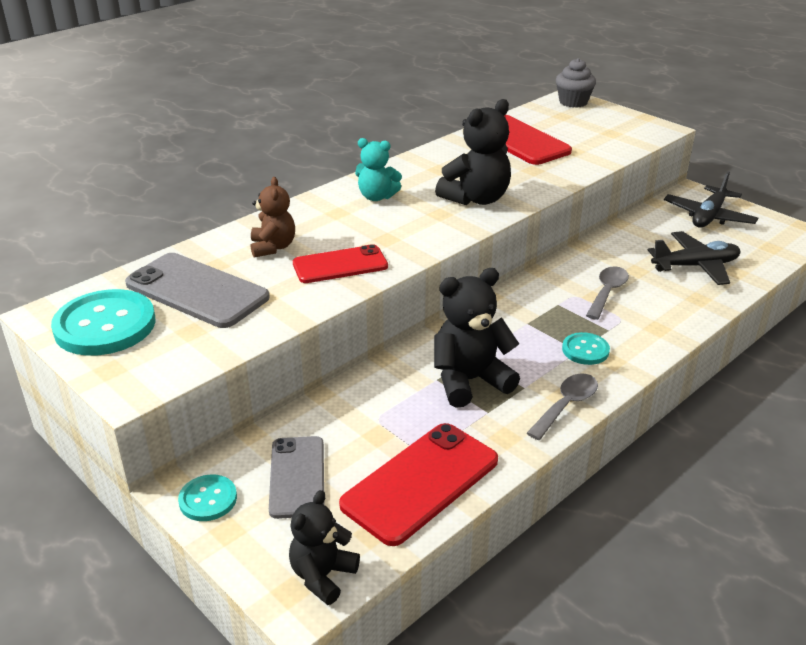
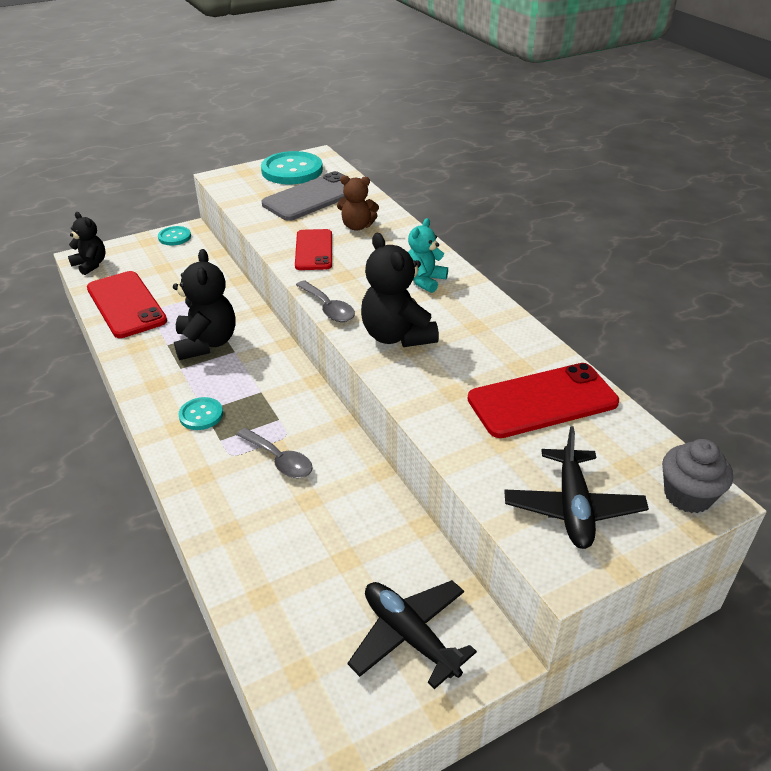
camera: 105 degrees right, 5 degrees up
(297, 477) = (168, 264): grey phone -> none
(566, 405) = (144, 384): grey spoon -> grey spoon (328, 308)
(695, 266) = (292, 558): black plane -> black plane (572, 507)

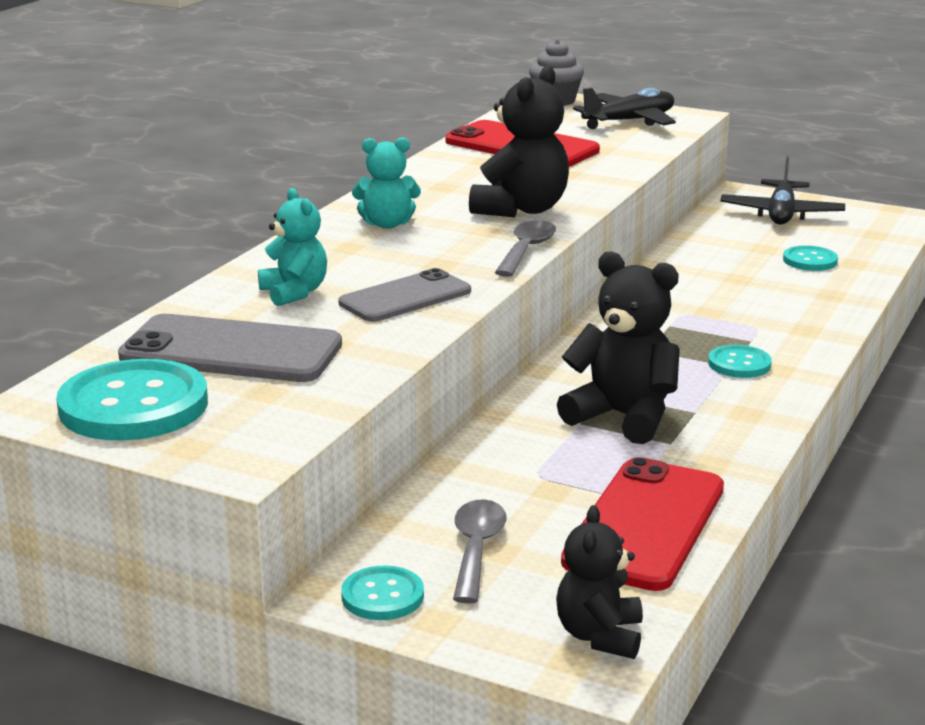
camera: 125 degrees left, 15 degrees down
(206, 343) = (623, 417): black teddy bear -> black teddy bear turned 75 degrees clockwise
(279, 460) = (720, 304): grey spoon -> grey spoon (476, 549)
(294, 568) = (810, 260): none -> turquoise button
(314, 250) = (405, 297): red phone -> grey phone
(357, 226) = (294, 293): brown teddy bear -> turquoise teddy bear

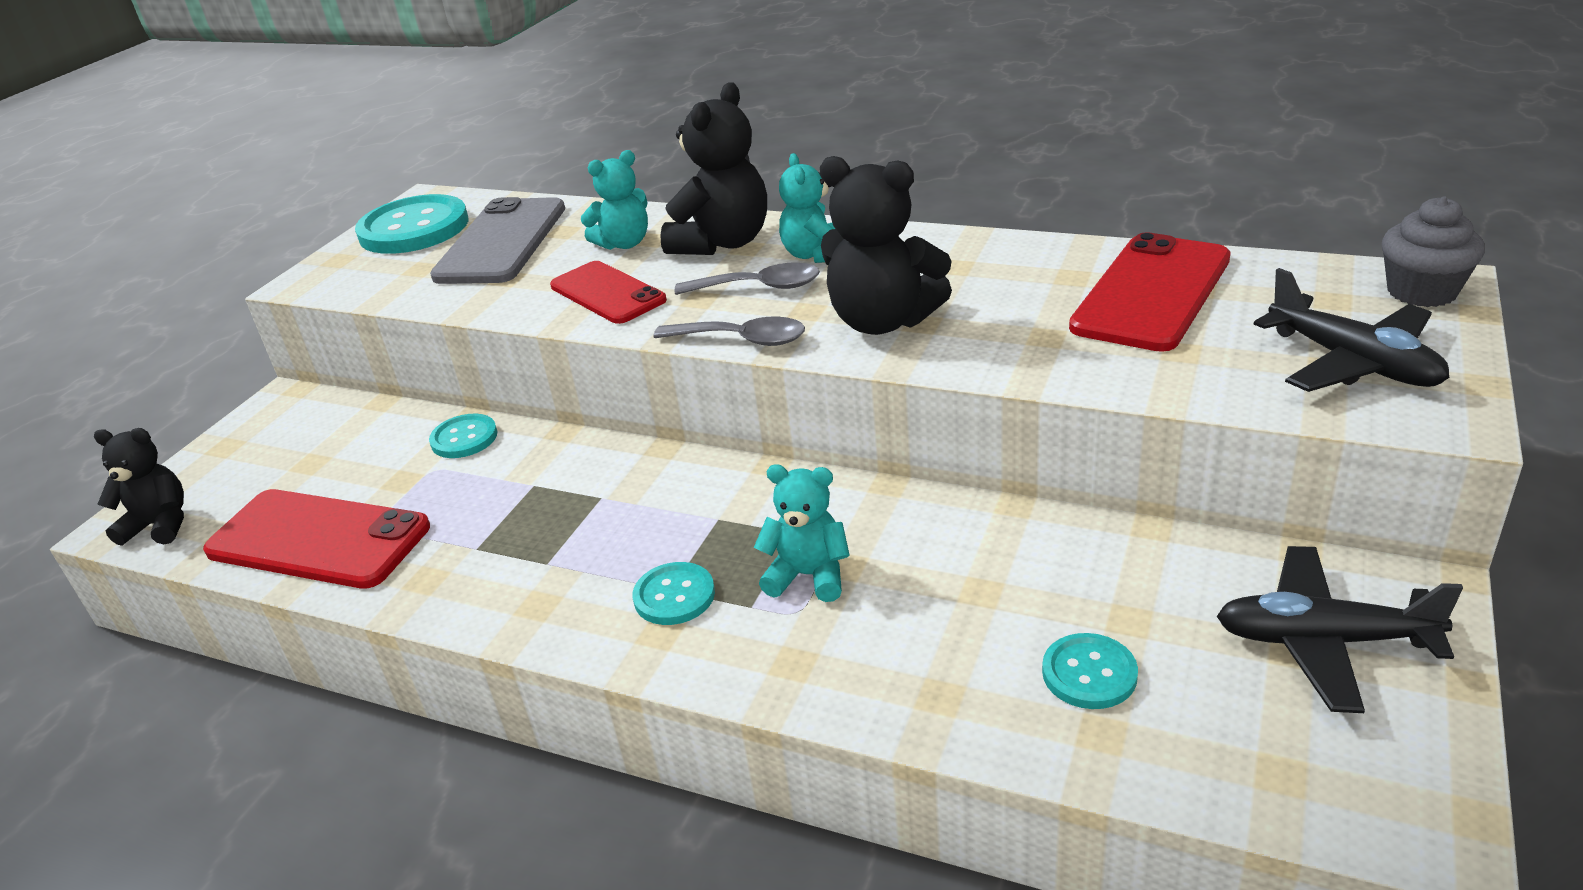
camera: 90 degrees right, 10 degrees up
(382, 596) = (269, 418): turquoise button -> turquoise button (464, 438)
(405, 297) = (607, 293): grey phone -> red phone
(476, 549) = (317, 451): grey spoon -> grey spoon (759, 287)
(623, 417) = (541, 512): black teddy bear -> black teddy bear (722, 243)
(719, 322) = (808, 576): none -> turquoise teddy bear

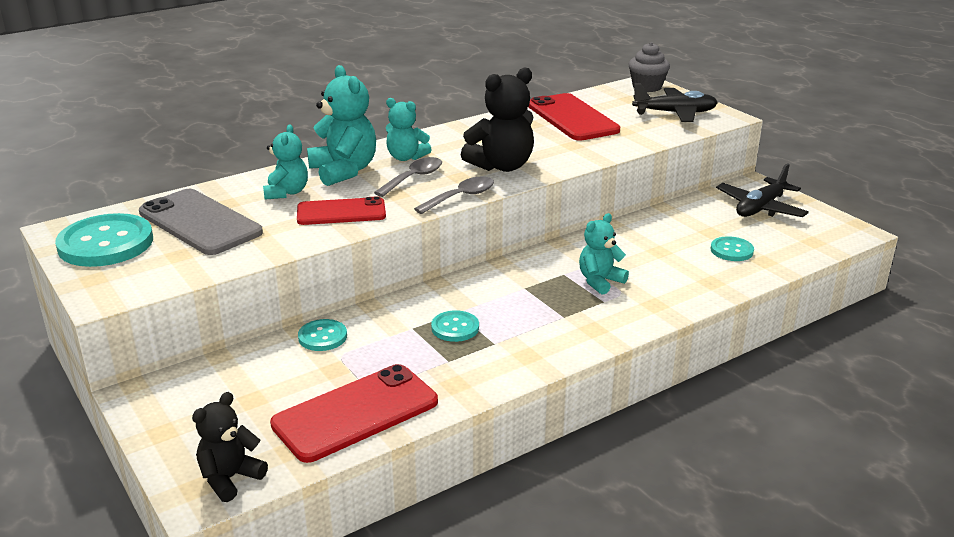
camera: 60 degrees left, 5 degrees down
(674, 596) = (571, 317): turquoise button -> turquoise button (455, 328)
(722, 243) = (344, 171): black teddy bear -> turquoise teddy bear

